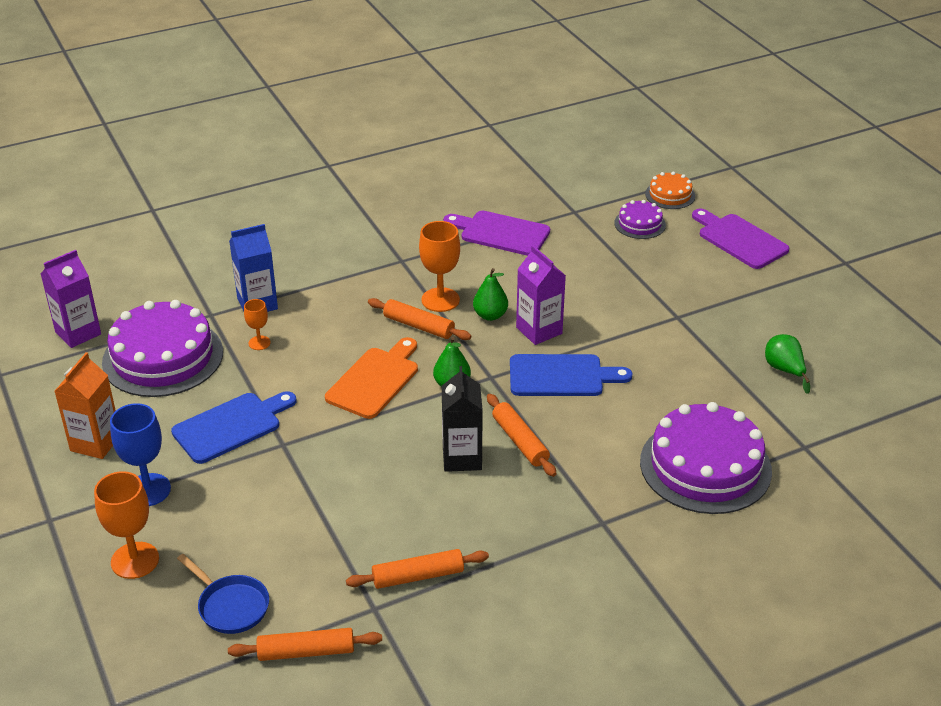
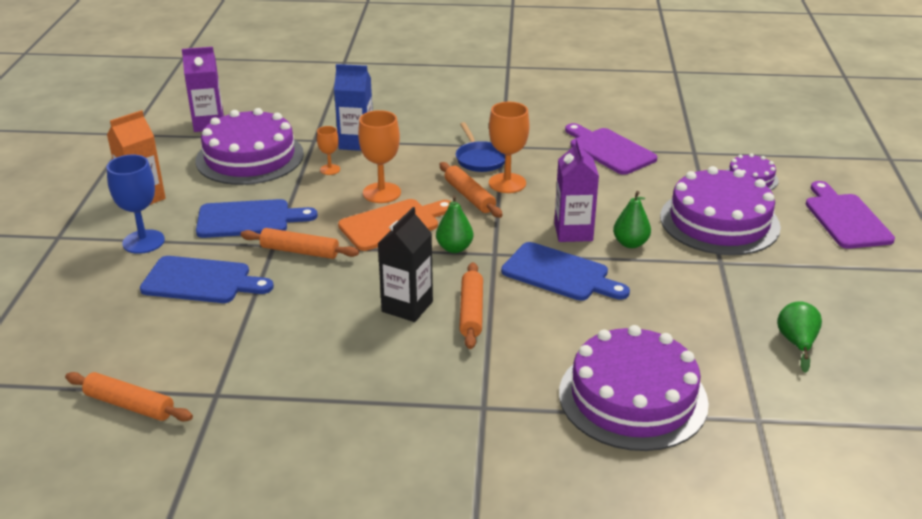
camera: 30 degrees right, 5 degrees down
(135, 560) = (82, 286): orange goblet -> orange goblet (381, 193)
(230, 606) = (112, 346): blue pan -> blue pan (480, 159)
(250, 507) = (201, 281): none -> blue cutting board
(418, 576) = (277, 384): orange rolling pin -> orange rolling pin (300, 251)
(490, 315) = (540, 207): green pear -> green pear (630, 243)
(647, 277) = (719, 221): none -> purple cake
(670, 195) = (803, 164): orange cake -> none

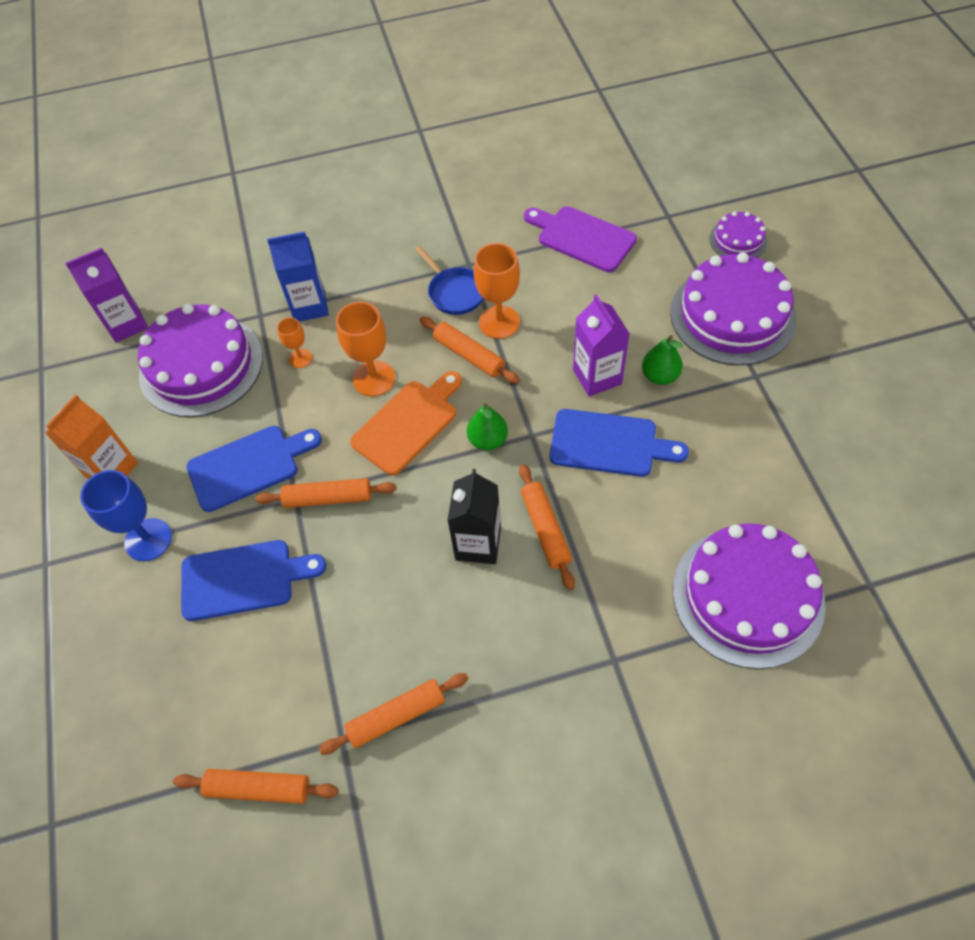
camera: 15 degrees left, 25 degrees up
(271, 392) = (396, 716): none -> orange rolling pin
(796, 343) = (867, 468): green pear -> none
(845, 219) = (848, 273): purple cutting board -> none

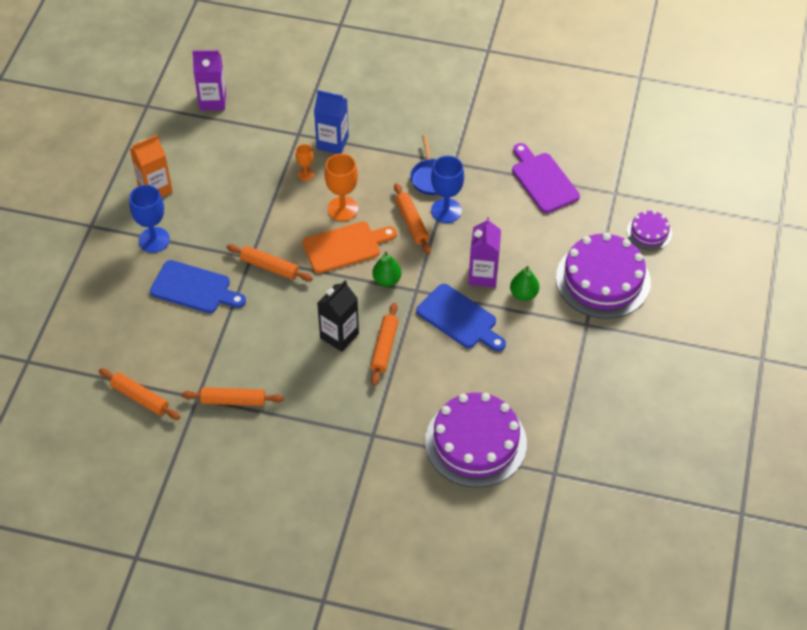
camera: 25 degrees right, 5 degrees down
(201, 365) = (243, 149): purple cake -> none
(249, 466) = (235, 225): blue cutting board -> none
(499, 322) = (446, 211): orange goblet -> blue goblet

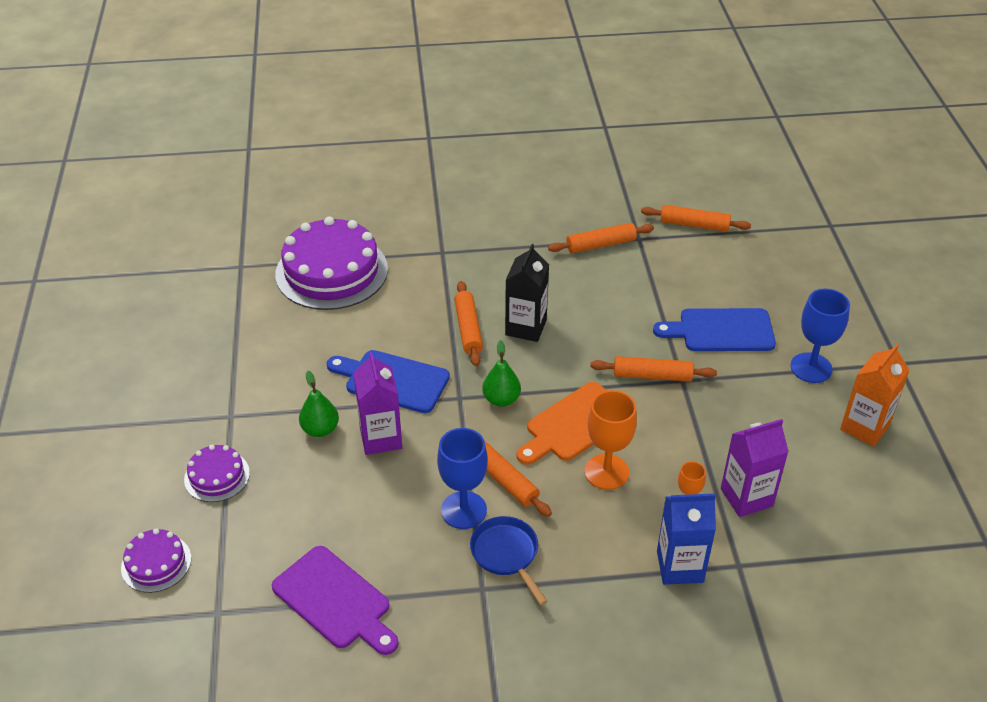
camera: 160 degrees right, 10 degrees down
(213, 101) = (902, 581): purple carton -> purple carton (746, 497)
(603, 280) = (217, 476): purple cake -> purple cake, size x0.49

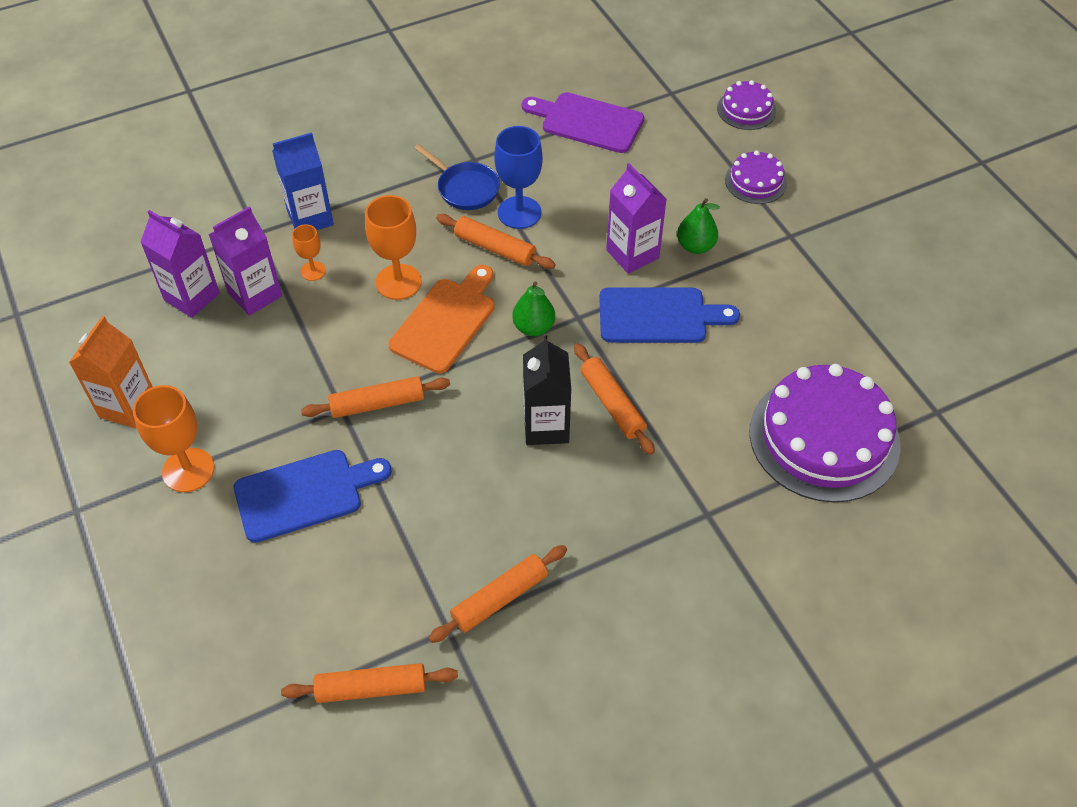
camera: 160 degrees right, 10 degrees up
(809, 512) = (192, 297): none -> purple carton
(811, 368) = (188, 470): blue goblet -> orange goblet

